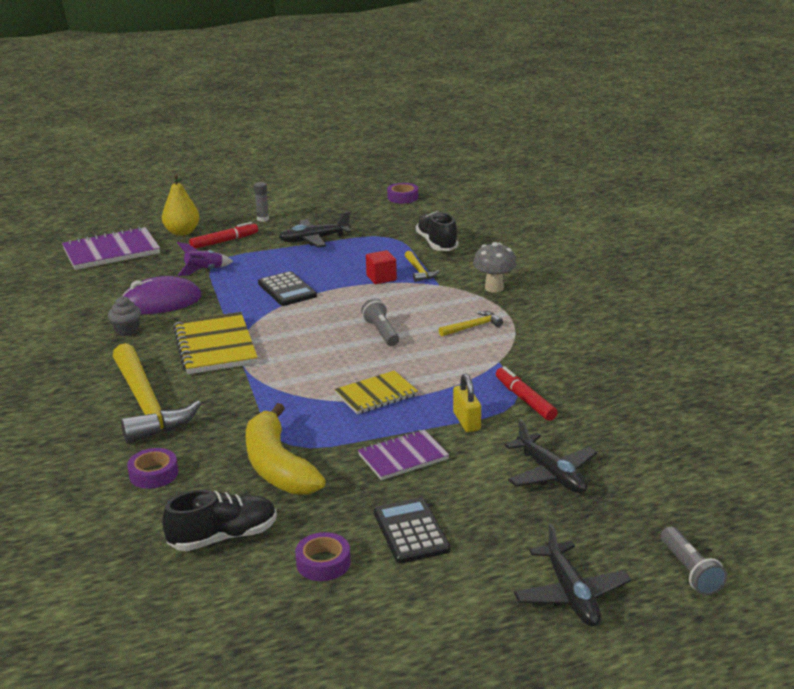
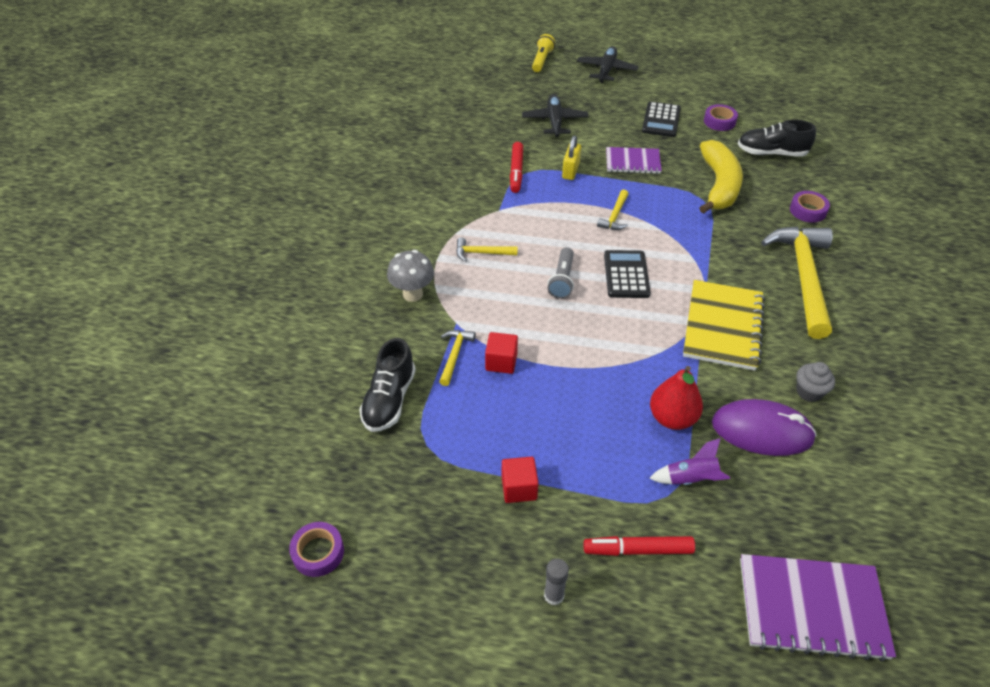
camera: 150 degrees left, 20 degrees up
(182, 232) = (690, 618): yellow pear -> none
(232, 289) = (672, 418): none -> red pear
(287, 290) = (611, 388): black calculator -> black calculator (626, 275)
(314, 239) = (519, 488): black plane -> red cube
(376, 395) = (615, 216): yellow notebook -> yellow hammer
(690, 571) = (542, 60): grey flashlight -> yellow flashlight

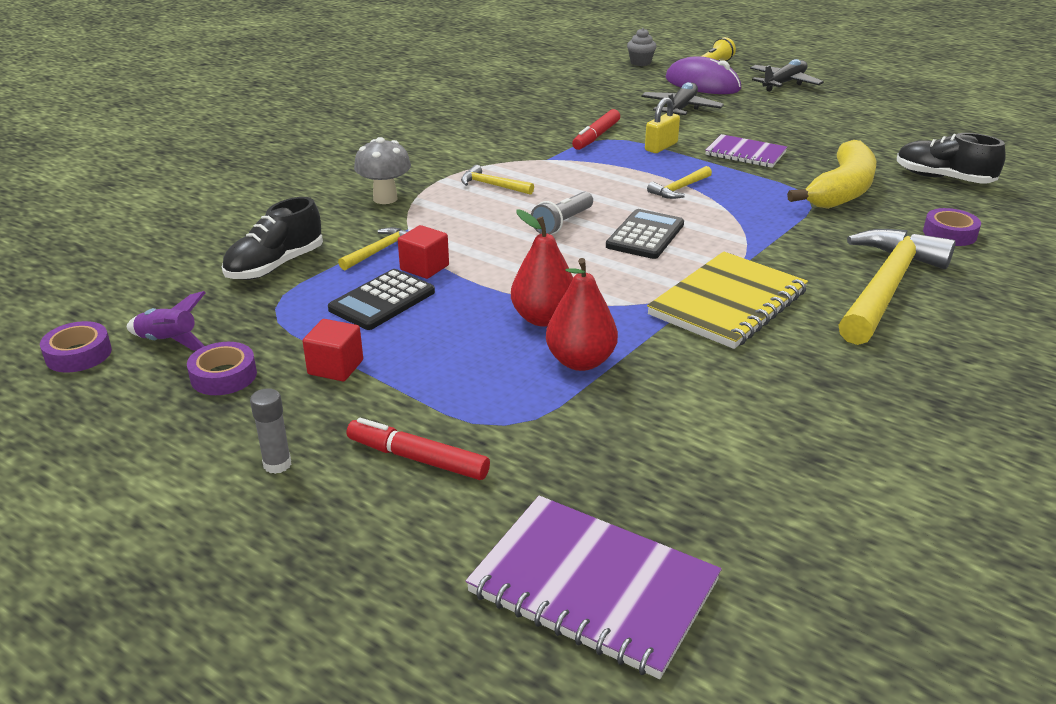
camera: 25 degrees right, 15 degrees down
(620, 385) = (543, 318): none -> red pear
(661, 120) = (815, 129): black calculator -> black calculator (382, 301)
(691, 479) = (550, 419): purple rocket -> purple rocket (169, 342)
(719, 121) = (894, 142): purple tape -> purple tape (224, 376)
(762, 431) = (690, 404): purple mouse -> purple mouse (702, 84)
(809, 392) = (793, 387): grey cupcake -> grey cupcake (640, 63)

